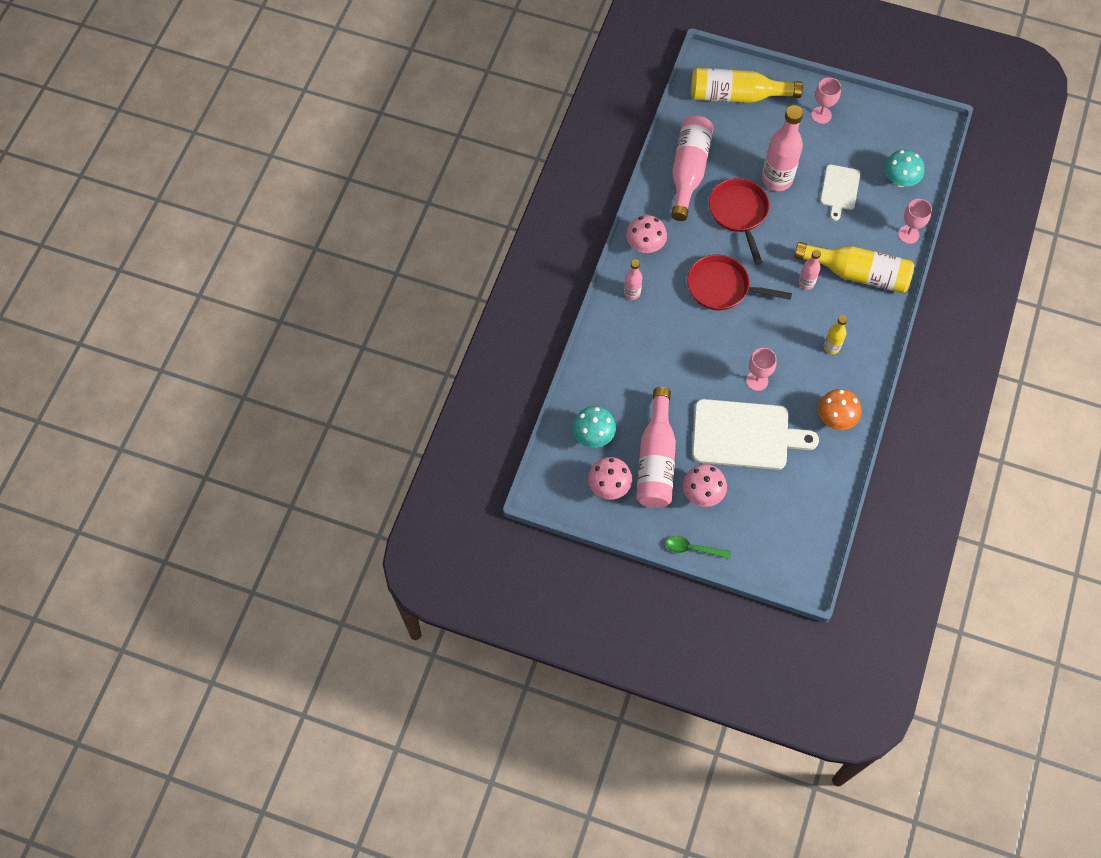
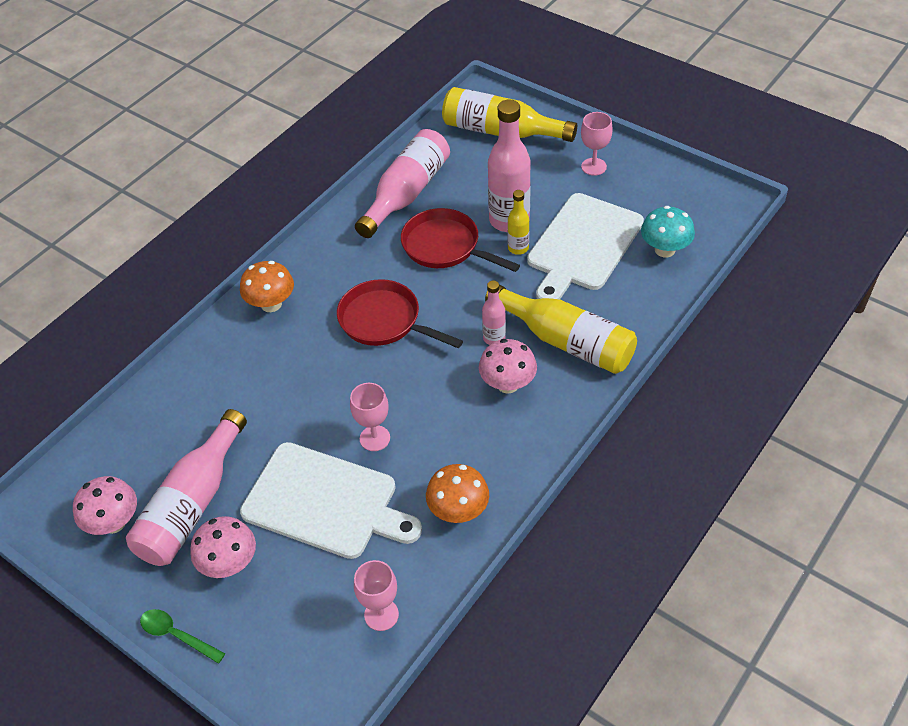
camera: 20 degrees right, 15 degrees down
(593, 435) = (131, 455): turquoise mushroom -> none
(632, 293) = (271, 304): pink bottle -> orange mushroom
(645, 245) = (315, 258): pink mushroom -> pink mushroom (507, 384)
(739, 213) = (445, 246): red pan -> red pan turned 60 degrees counterclockwise
(831, 347) = (493, 420): yellow bottle -> yellow bottle (518, 248)
(839, 189) = (583, 245): white cutting board -> white cutting board, size x1.83
(908, 234) = (653, 311): pink goblet -> pink goblet (381, 615)

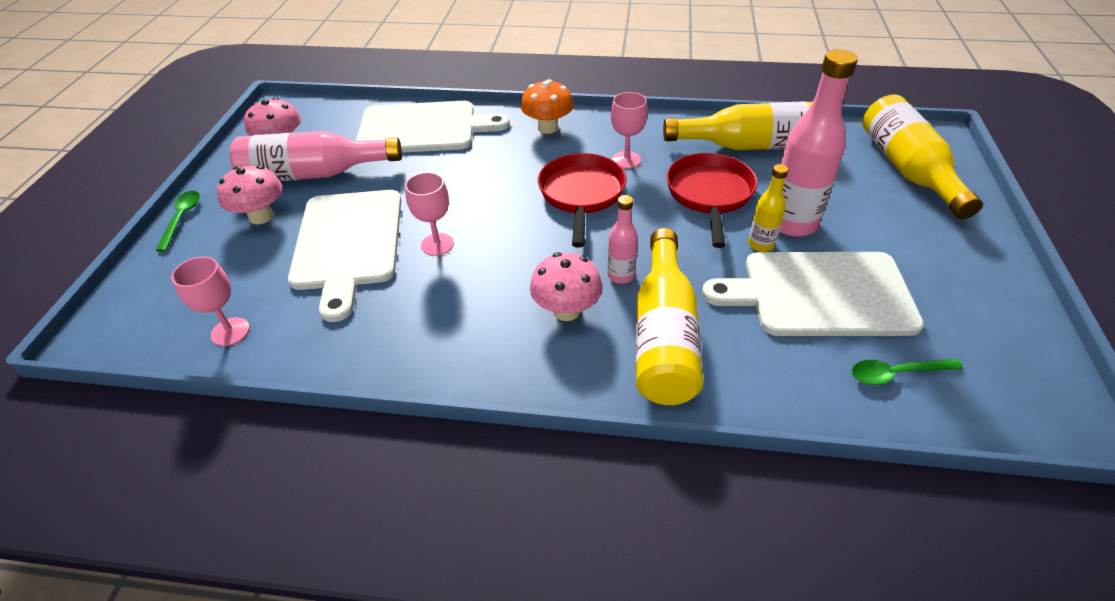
camera: 60 degrees right, 5 degrees down
(188, 395) = (423, 128): none -> white cutting board
(406, 194) = (750, 145): pink bottle -> yellow bottle
(458, 511) = (377, 338): orange mushroom -> none
(593, 167) = (950, 256): pink goblet -> pink goblet (626, 160)
(665, 250) = (896, 373): turquoise mushroom -> green spoon

